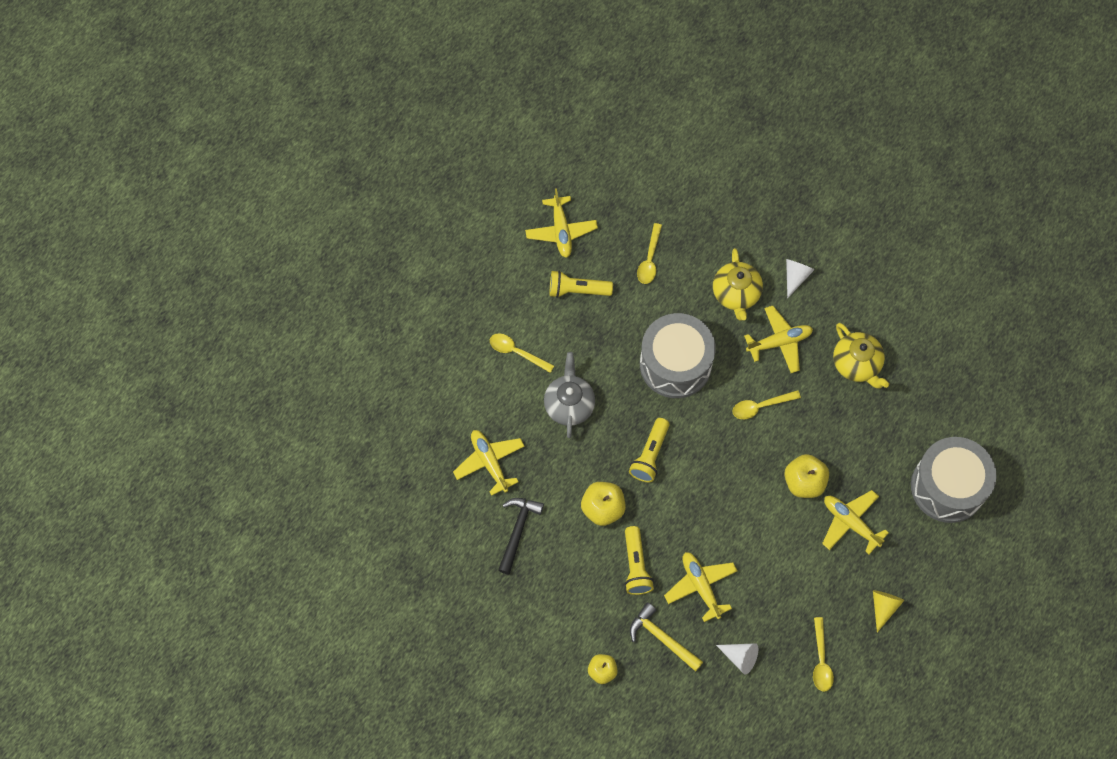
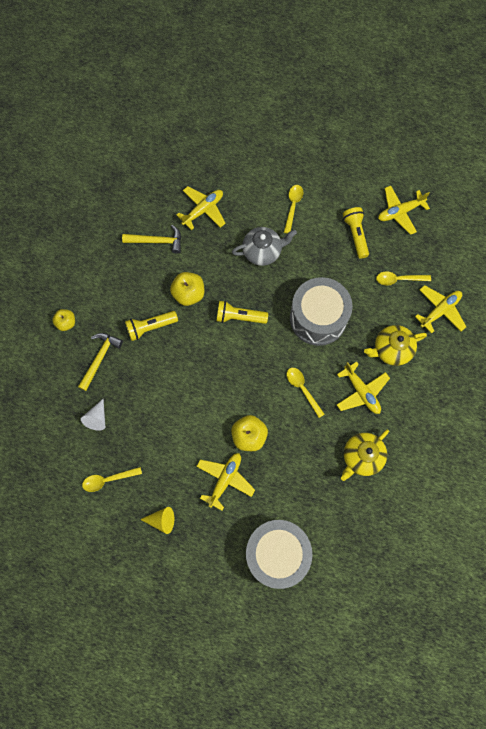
camera: 75 degrees right, 5 degrees up
(518, 530) = (157, 241): black hammer -> yellow hammer
(700, 586) = (146, 377): yellow plane -> yellow plane (440, 311)
(795, 277) = (422, 392): white cone -> none

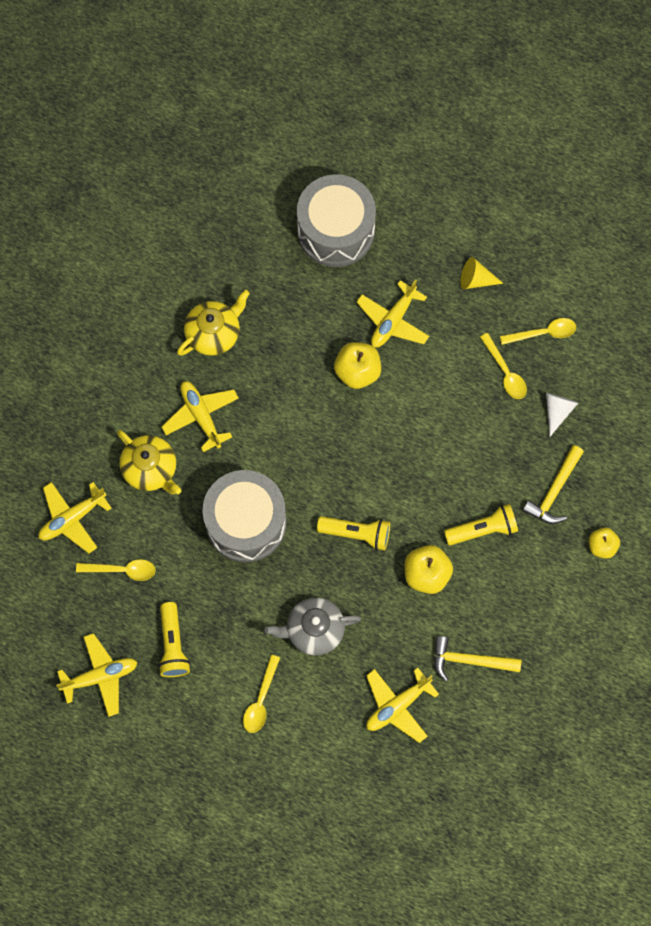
camera: 175 degrees left, 0 degrees up
(302, 389) = (280, 426): yellow spoon -> yellow spoon (505, 372)
(391, 349) = (150, 469): yellow teapot -> yellow teapot turned 60 degrees clockwise

